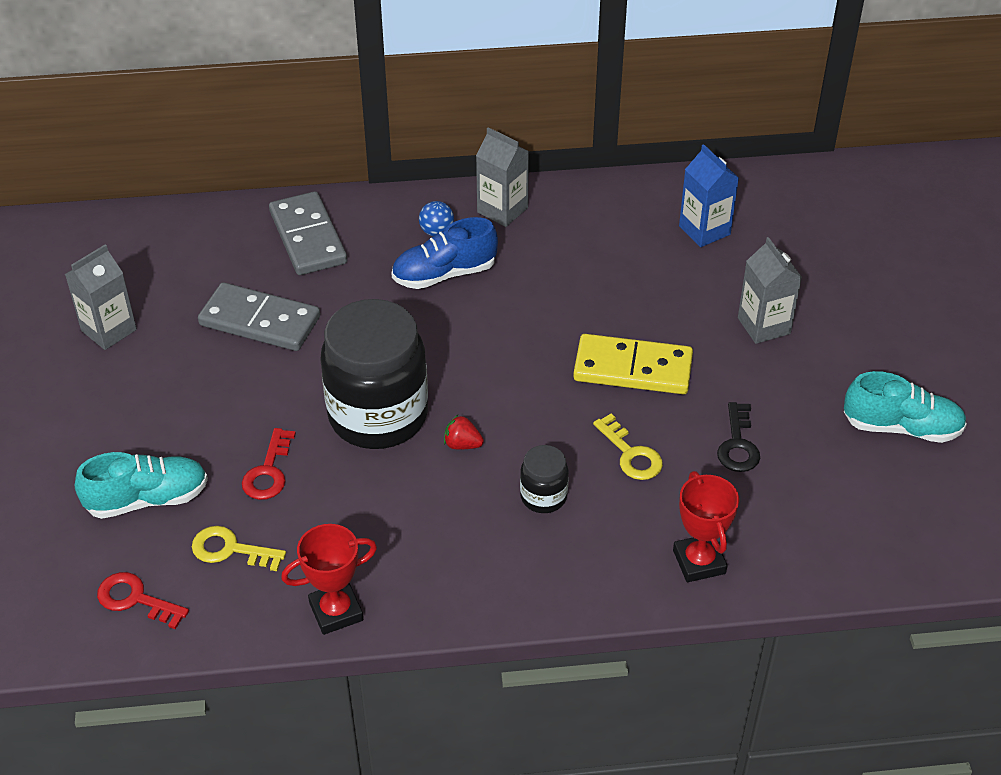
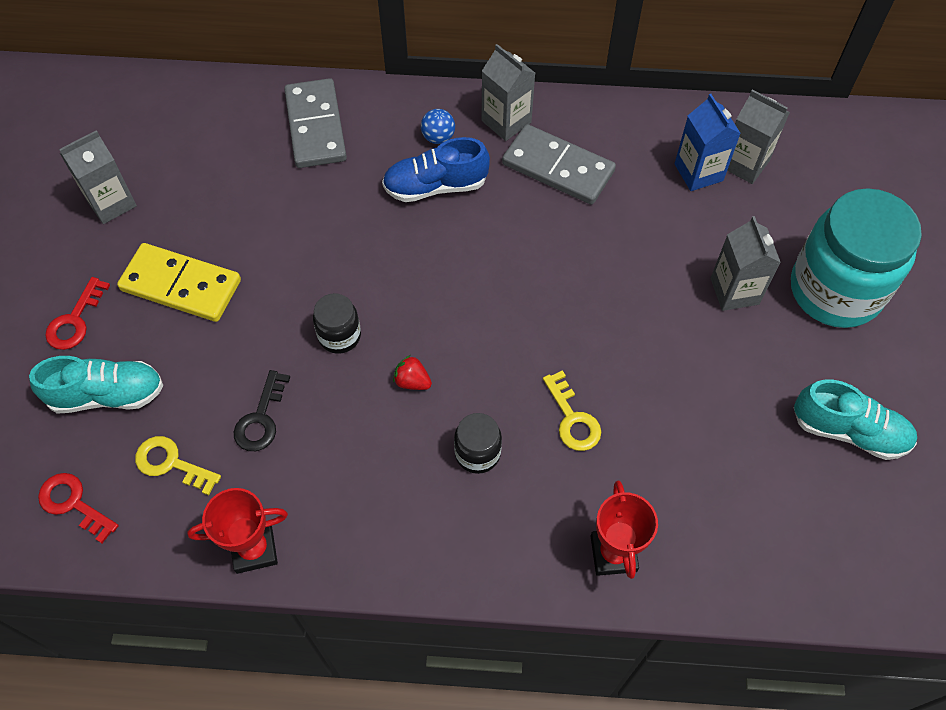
camera: 10 degrees right, 15 degrees up
(259, 321) = (251, 213): grey domino -> grey domino (558, 168)
(268, 471) = (224, 382): red key -> red key (75, 320)
(378, 415) = (339, 336): black jar -> black jar, size x0.45
(632, 369) = (594, 321): yellow domino -> yellow domino (181, 285)
(738, 444) = (680, 424): black key -> black key (261, 418)
(747, 218) = (744, 164): none -> grey carton
(860, 312) = (835, 290): none -> turquoise jar

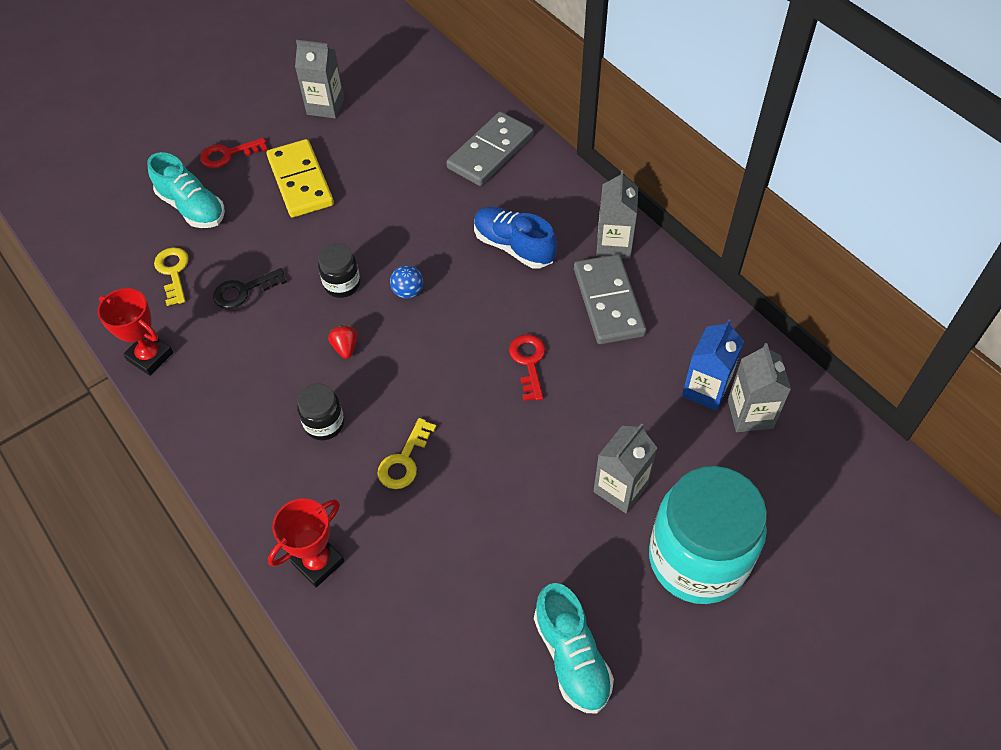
camera: 50 degrees right, 5 degrees down
(73, 503) = (108, 249): red key -> red key (529, 362)
(438, 137) = (556, 218): blue ball -> blue ball (408, 292)

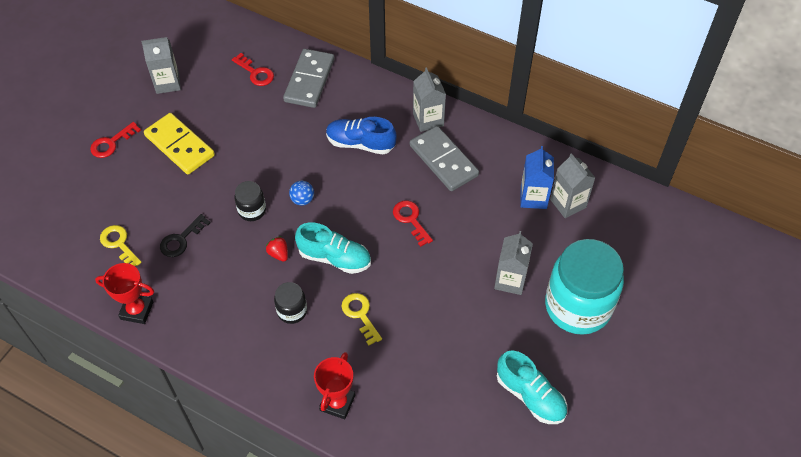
camera: 25 degrees left, 0 degrees up
(192, 207) = (106, 192): turquoise shoe -> turquoise shoe (334, 258)
(404, 460) = (360, 315): yellow key -> yellow key turned 150 degrees clockwise
(431, 124) = (255, 73): none -> red key

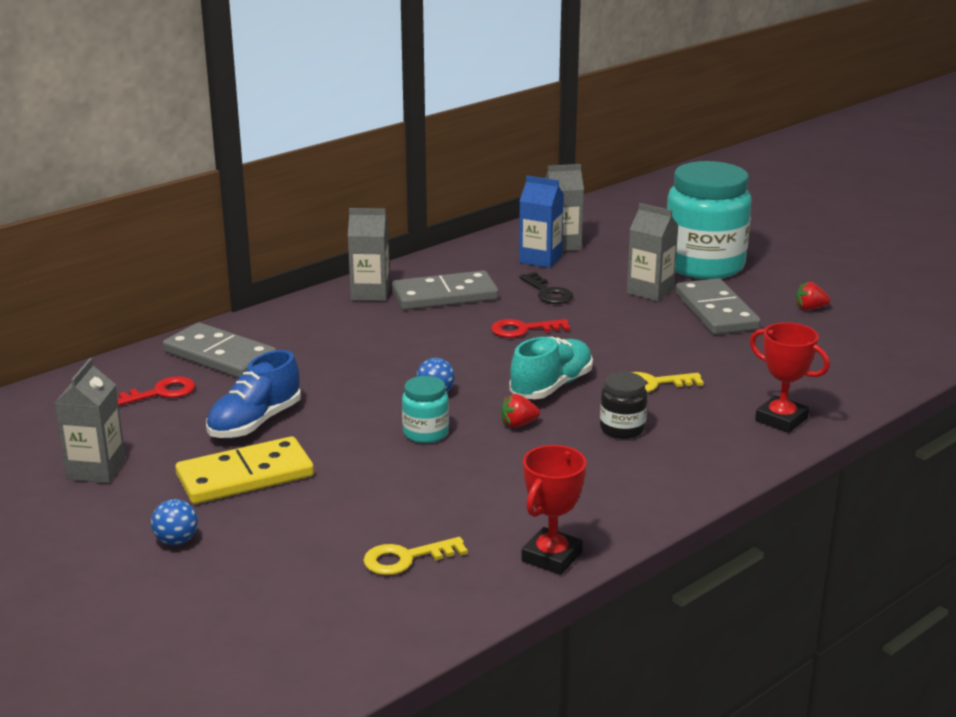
camera: 70 degrees left, 30 degrees down
(111, 143) = (176, 541): red key -> blue ball
(181, 239) = (437, 499): black key -> black key (548, 293)
(252, 210) = (425, 433): black jar -> turquoise jar
(360, 143) = (370, 340): blue shoe -> blue shoe (255, 423)
(494, 331) = (716, 311): none -> grey domino
(530, 396) = (810, 308): turquoise shoe -> red strawberry

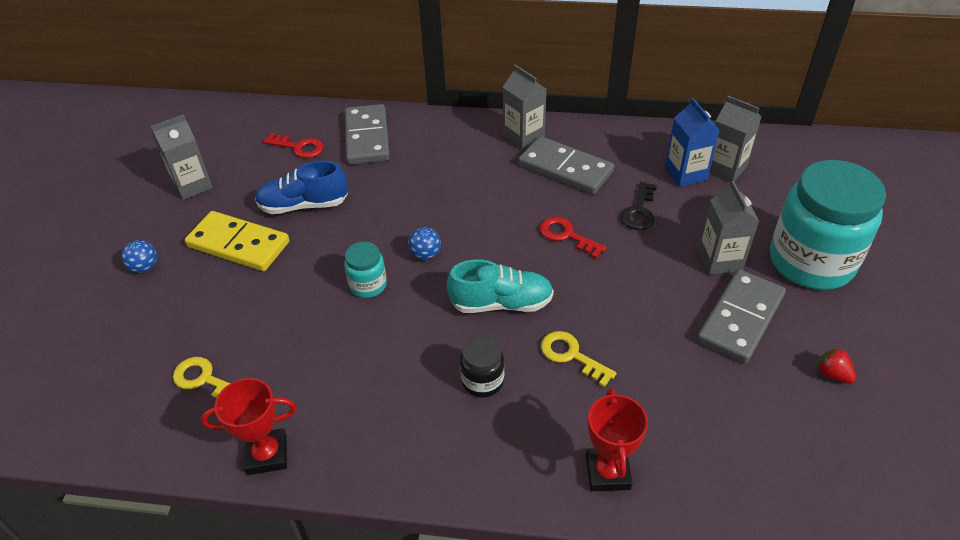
camera: 50 degrees right, 20 degrees up
(518, 424) = (428, 321): red strawberry -> none

